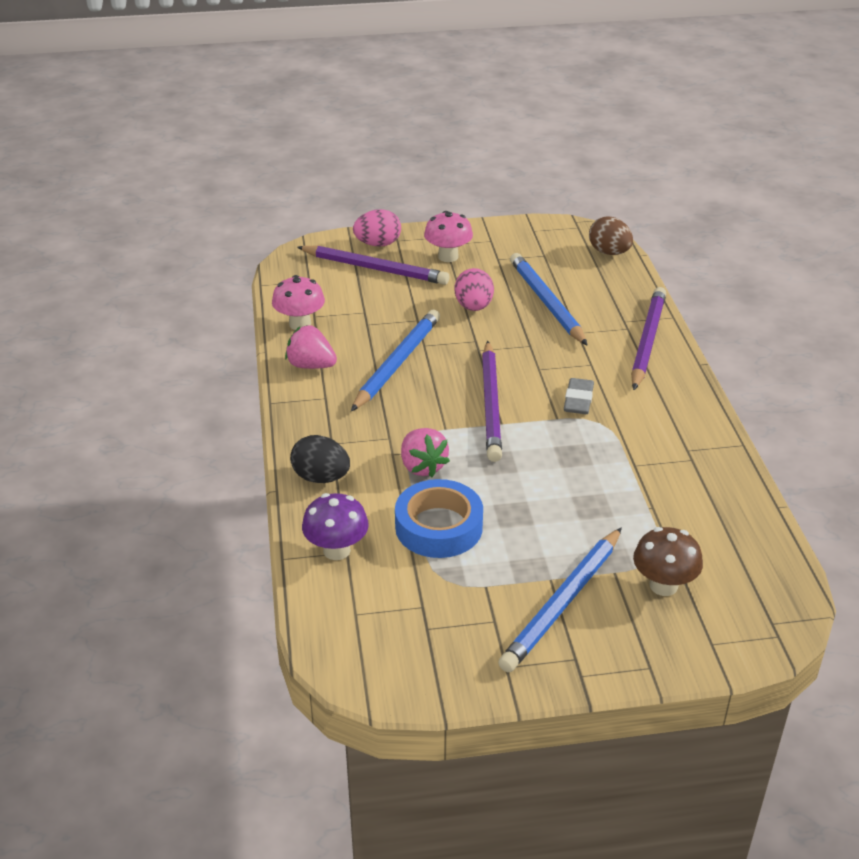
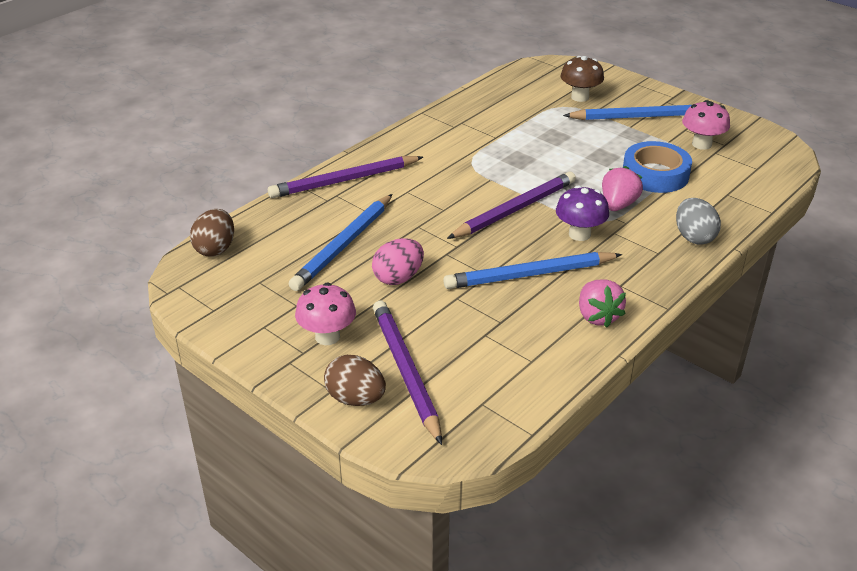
camera: 130 degrees left, 0 degrees up
(300, 324) = (555, 361): pink mushroom -> pink mushroom (701, 144)
(321, 477) = (694, 237): black egg -> grey egg
(336, 550) = (733, 197): purple mushroom -> purple mushroom (579, 234)
(378, 244) = (355, 399): pink egg -> brown egg
(578, 400) = (458, 179): grey eraser -> none

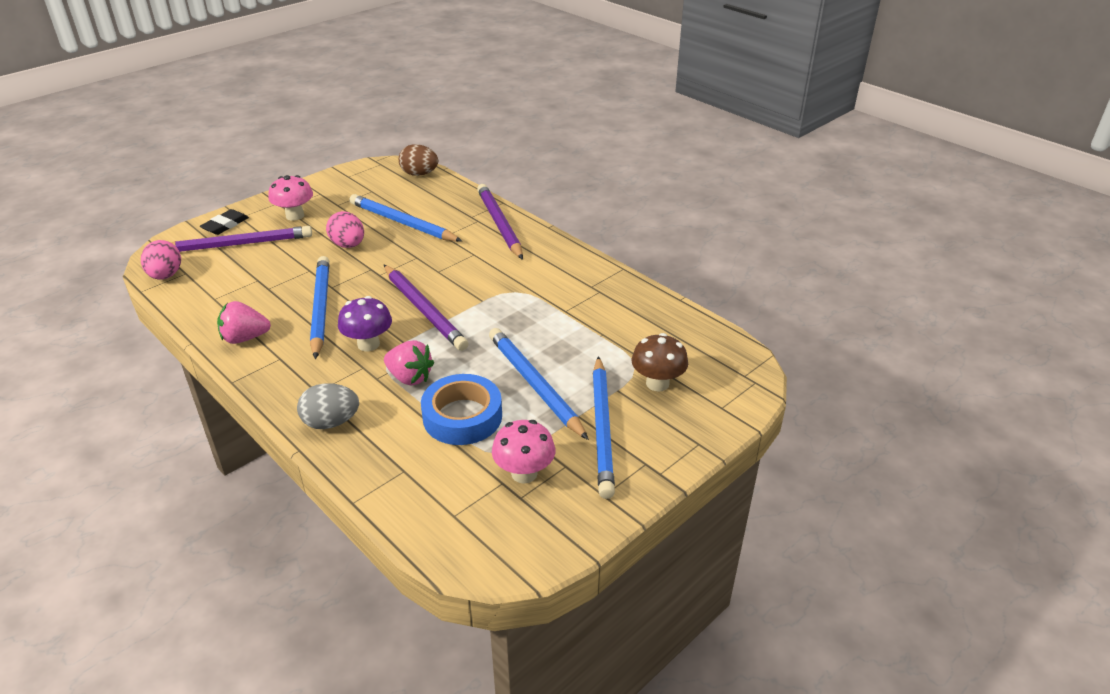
camera: 95 degrees right, 0 degrees up
(355, 399) = (225, 225): brown egg -> black eraser
(492, 420) = (166, 276): none -> pink egg
(602, 146) = (534, 384): none -> blue pencil

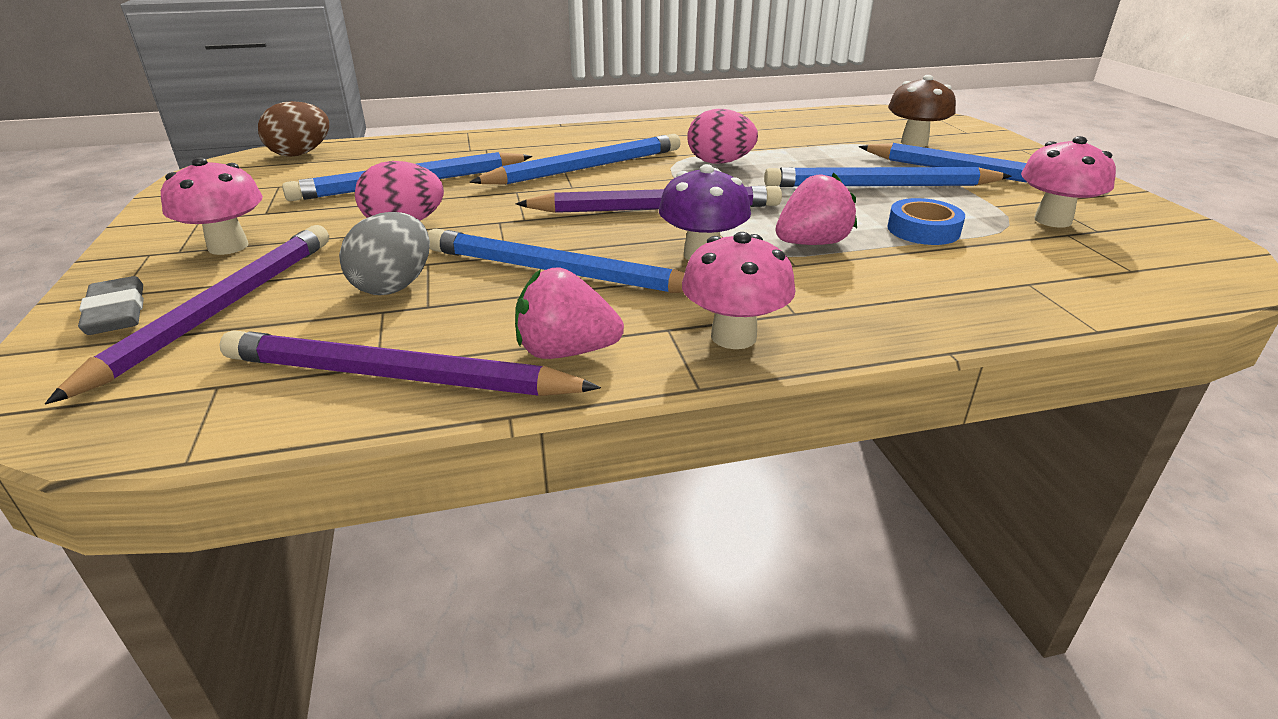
camera: 60 degrees left, 5 degrees down
(166, 276) = (181, 413): pink egg -> pink egg (719, 162)
(225, 225) = (117, 312): black eraser -> grey eraser
(245, 338) = (566, 351): pink strawberry -> pink strawberry turned 75 degrees clockwise
(281, 379) = (733, 337): none -> pink mushroom
(331, 422) = (888, 314): grey egg -> grey egg (394, 286)
(462, 416) = (923, 230): blue tape -> blue tape, size x0.61
(473, 265) = (586, 168): none -> blue pencil
(499, 224) = (514, 141): purple pencil -> purple pencil (397, 376)

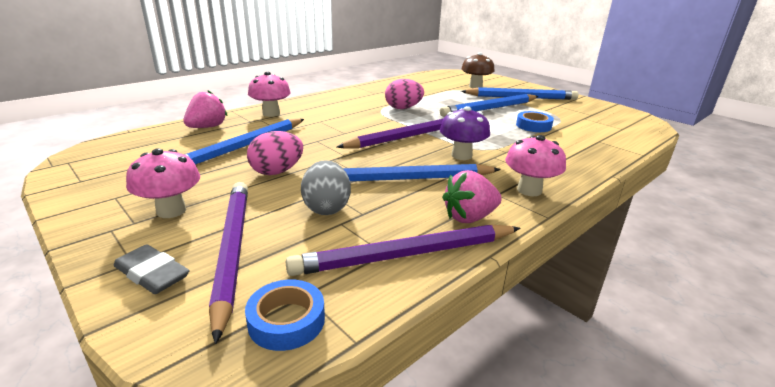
camera: 30 degrees left, 5 degrees down
(156, 408) = (286, 321): none -> blue tape
(300, 154) = (128, 141): brown egg -> none
(586, 168) = (337, 121): blue pencil -> none
(812, 243) = (500, 140): pink strawberry -> pink strawberry (207, 127)
(1052, 220) = (572, 113): pink mushroom -> pink mushroom (271, 114)

